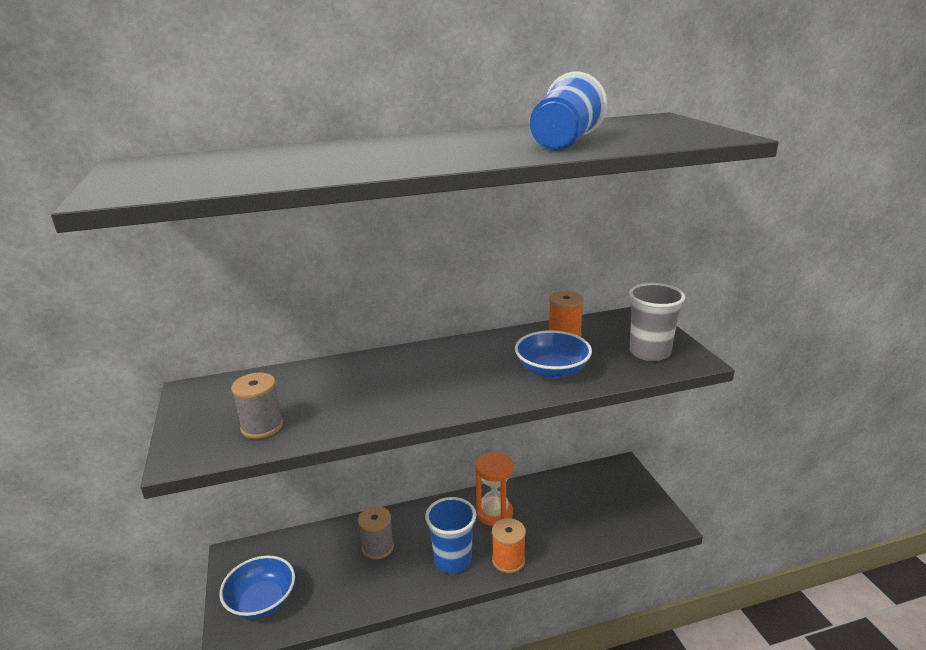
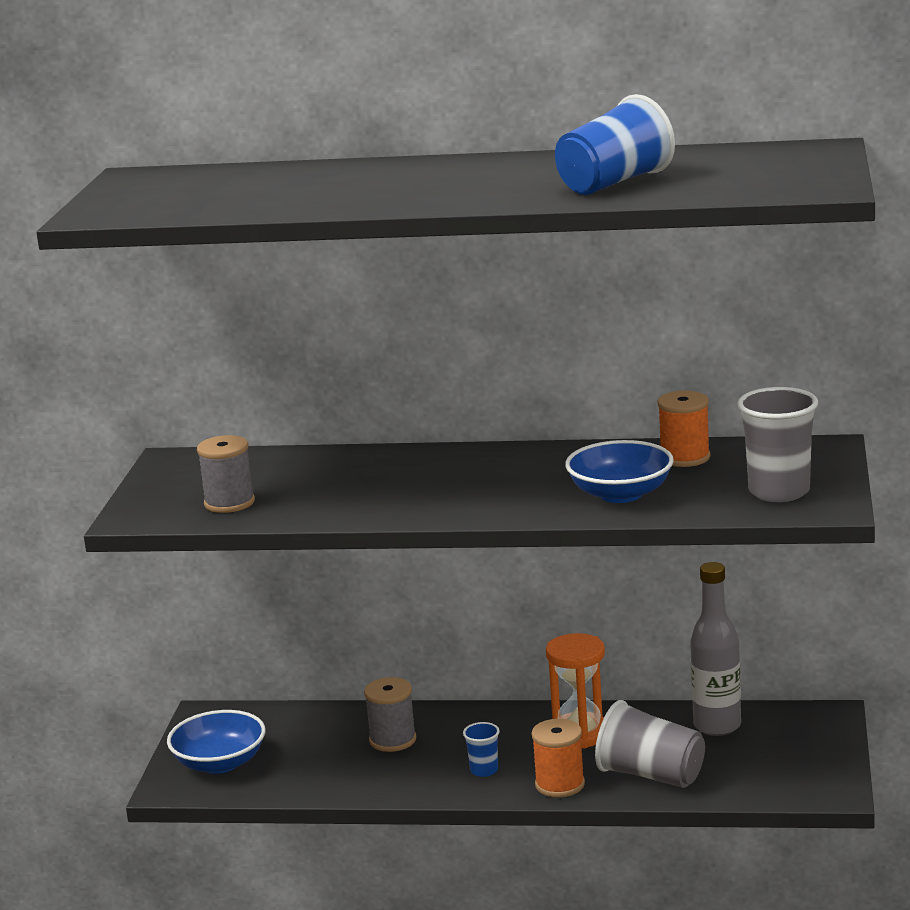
camera: 25 degrees right, 5 degrees down
(452, 560) = (484, 770): blue cup -> blue cup, size x0.50
(558, 538) = (651, 775): none -> grey cup
(569, 488) = (717, 726): none -> grey bottle

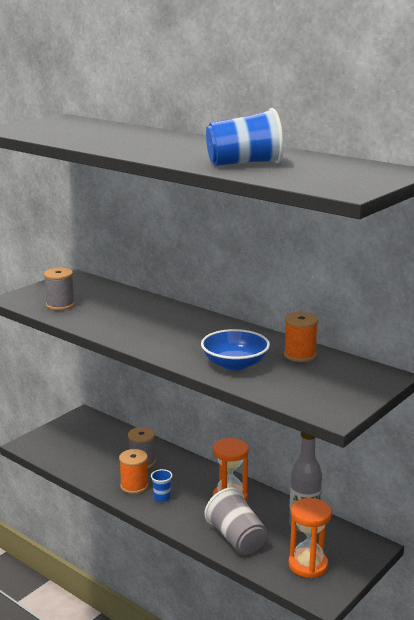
camera: 30 degrees right, 0 degrees up
(220, 763) = (59, 441): blue bowl -> none
(560, 784) = (186, 522): orange spool -> orange spool (134, 486)
(776, 766) = (308, 565): none -> orange hourglass
(779, 492) = (319, 393): grey cup -> none

